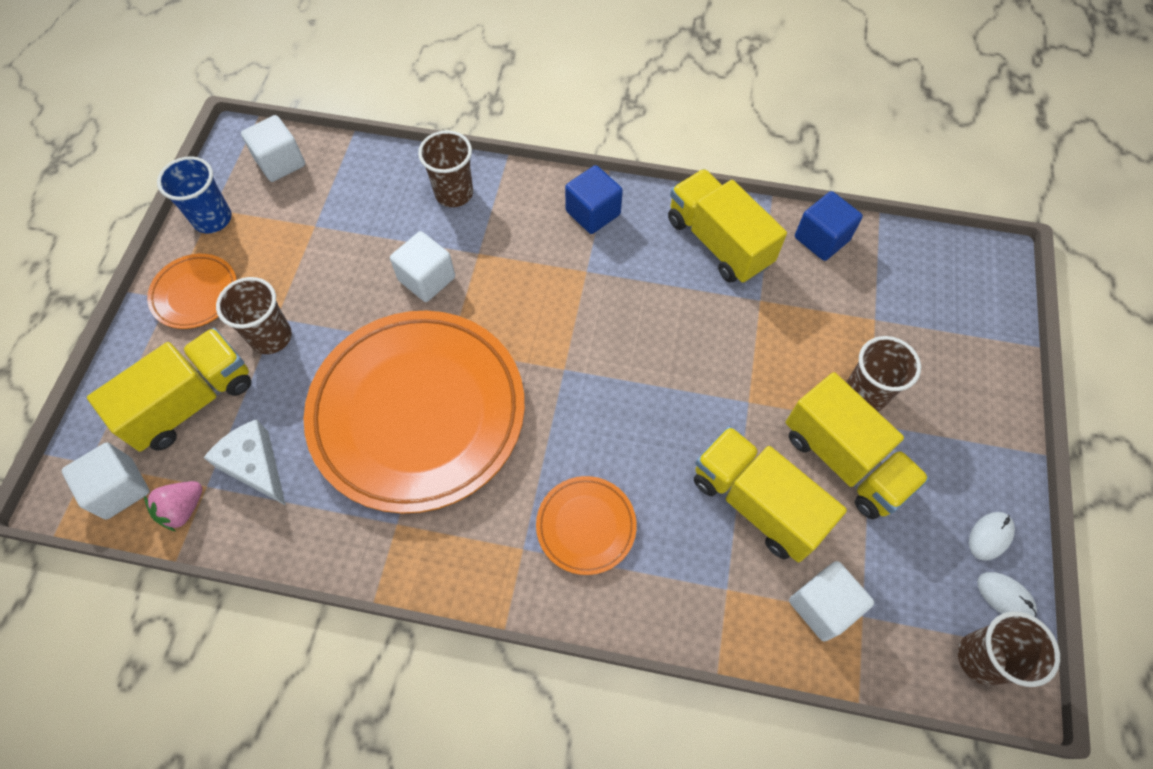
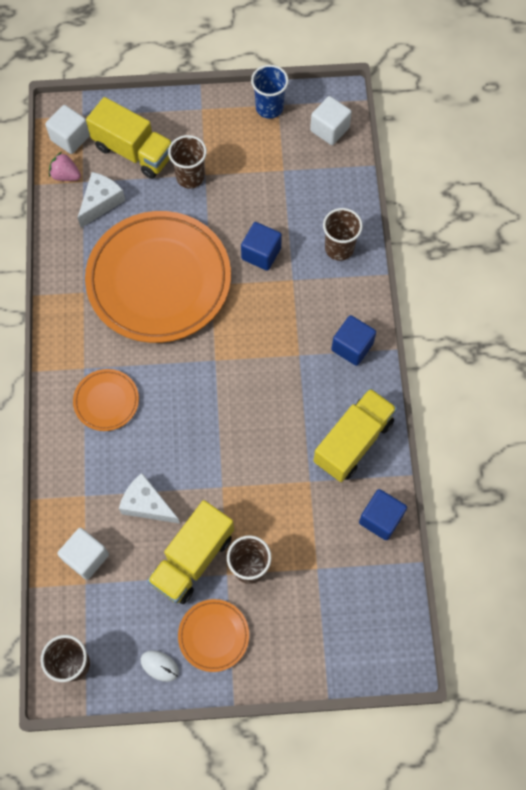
camera: 75 degrees right, 5 degrees up
(195, 294) = (209, 122): orange plate -> orange plate (213, 635)
(427, 279) = (261, 253): white cube -> blue cube
(756, 503) = (147, 504): yellow truck -> white cheese
(1005, 596) = (118, 678): white mouse -> none

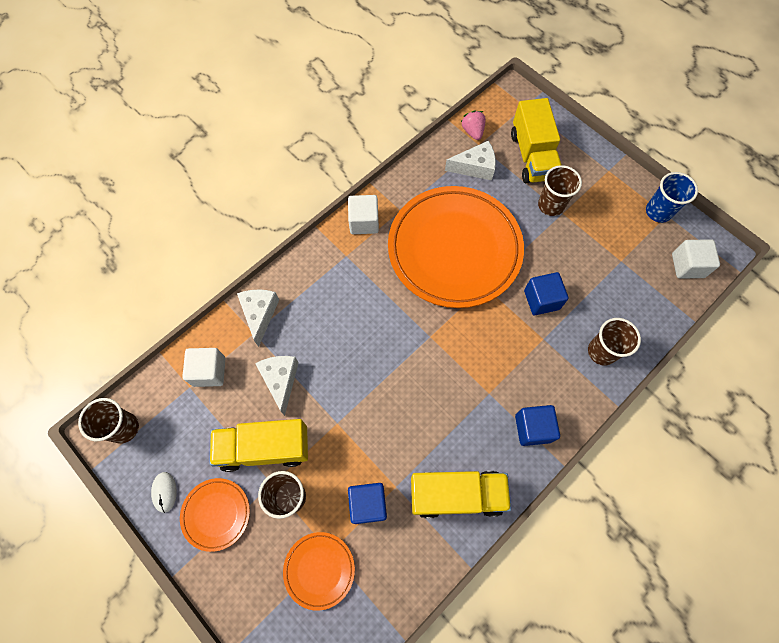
camera: 50 degrees right, 0 degrees up
(70, 138) = (501, 112): white cube -> white cube (364, 222)
(72, 478) = (260, 314): none -> white cheese
(106, 401) = (334, 290): orange plate -> orange plate (319, 570)
(380, 519) = (412, 572): blue cube -> blue cube (368, 504)

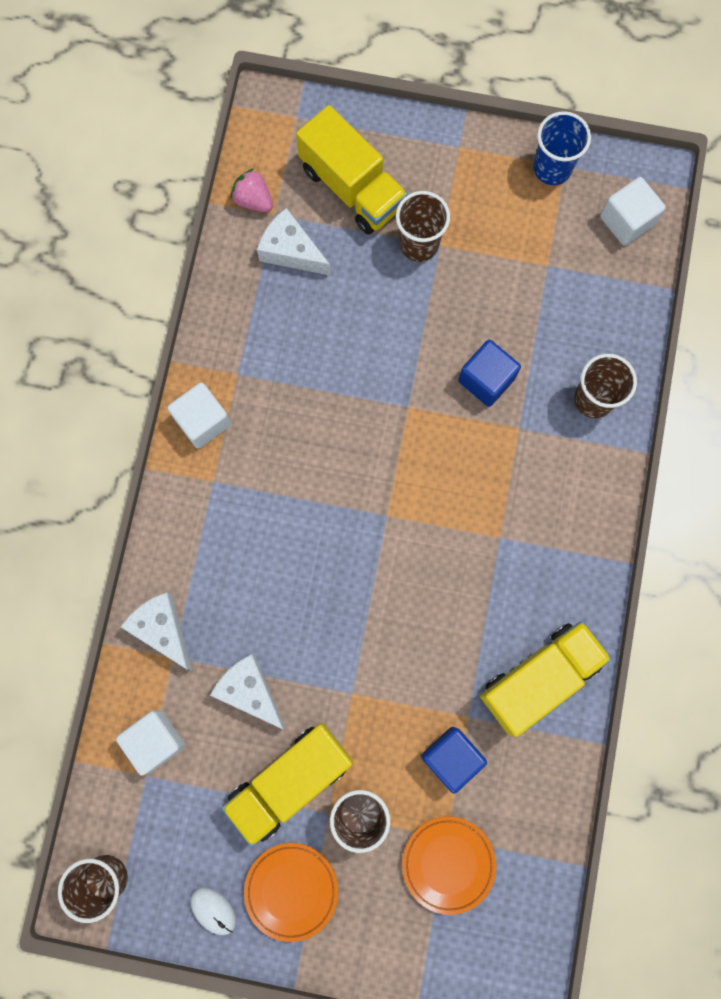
camera: 35 degrees left, 10 degrees up
(454, 249) = (341, 383): orange plate -> none
(475, 167) = (291, 251): white cheese -> white cheese turned 105 degrees counterclockwise
(532, 428) = (573, 544): blue cube -> none

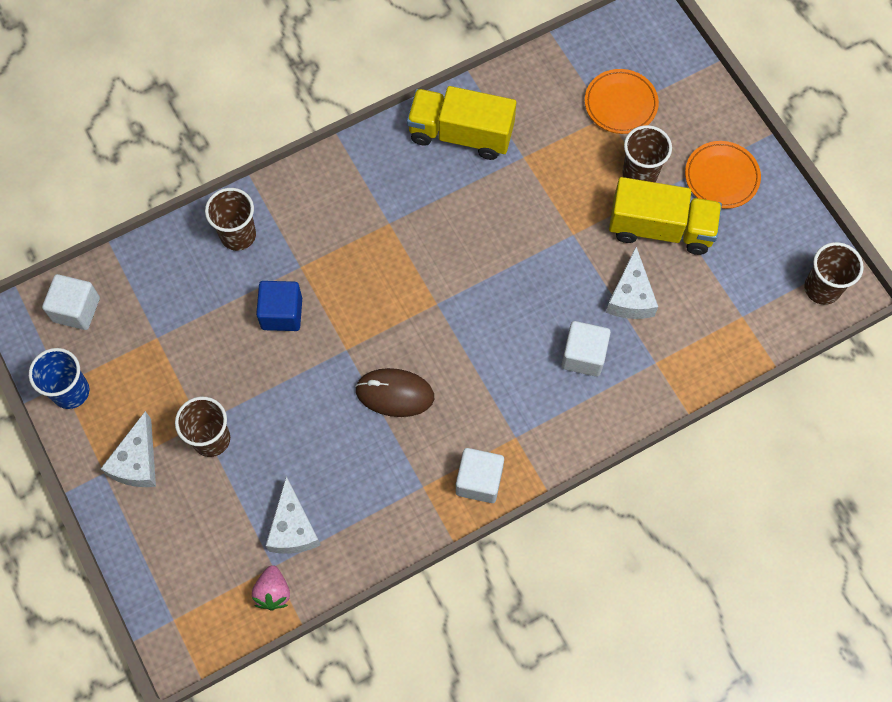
camera: 130 degrees left, 10 degrees down
(155, 741) = (716, 328): white cube -> white cube (583, 355)
(162, 629) = (644, 384): white cheese -> white cheese (137, 462)
(213, 910) = (776, 211): white mouse -> none
(335, 414) = (394, 394): none -> brown mouse
(352, 187) = (202, 525): yellow truck -> none
(451, 757) = (557, 148): blue cube -> none

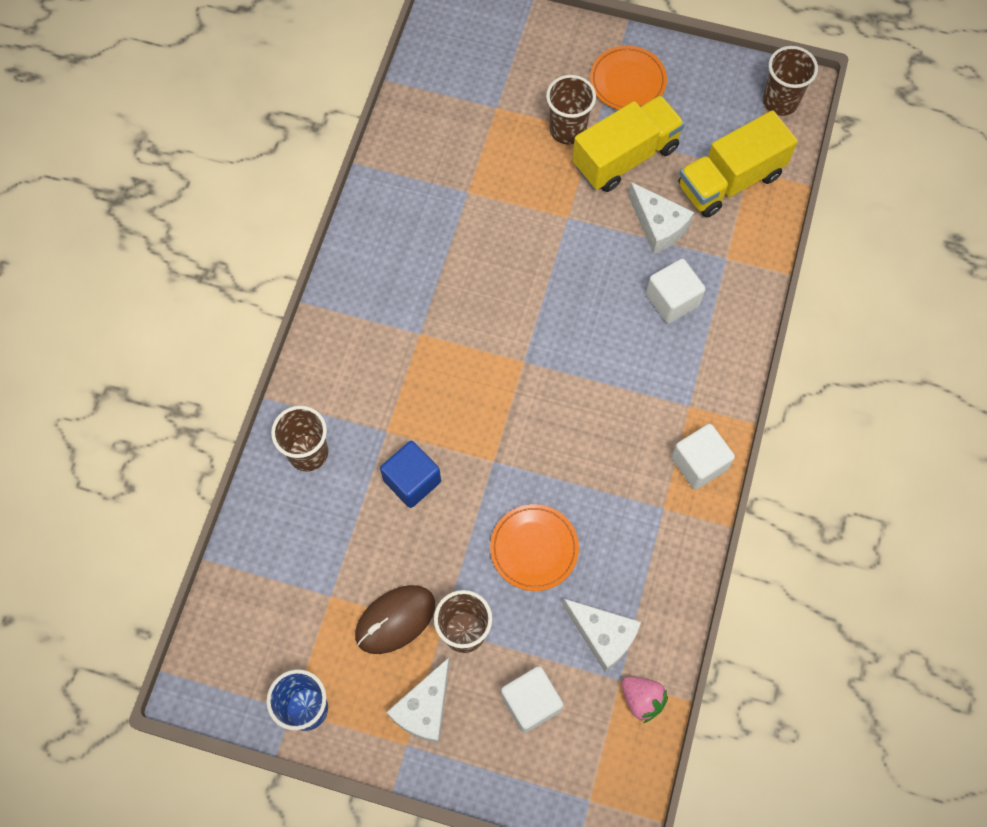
camera: 45 degrees left, 0 degrees up
(76, 309) = (236, 639): white cube -> white cube (531, 702)
(137, 462) = (424, 708): white cheese -> white cheese turned 60 degrees clockwise
(394, 394) = (567, 459): brown mouse -> brown mouse (395, 620)
(461, 134) = (401, 216): yellow truck -> yellow truck (730, 180)
(620, 104) = (497, 89): orange plate -> orange plate (534, 548)

